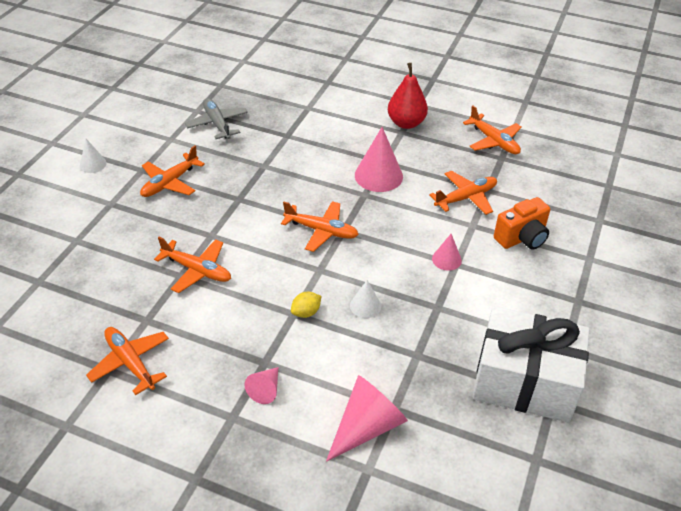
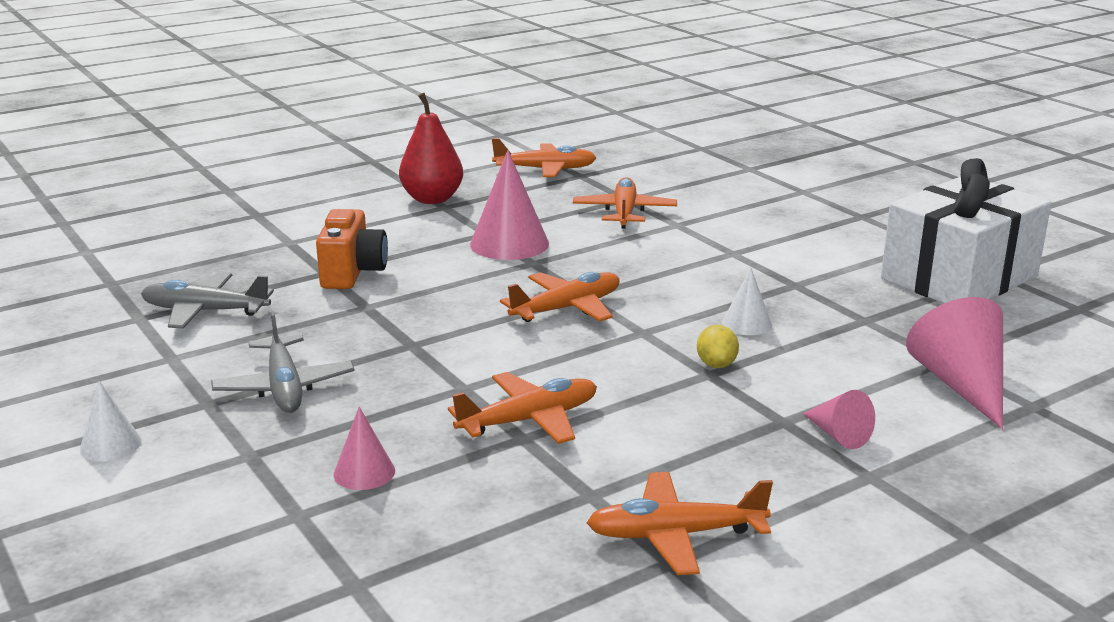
camera: 55 degrees left, 20 degrees down
(170, 183) = (284, 387): orange plane -> grey plane
(446, 259) = (719, 255): pink cone -> pink cone (364, 472)
(522, 238) = (732, 209): orange camera -> orange camera (352, 273)

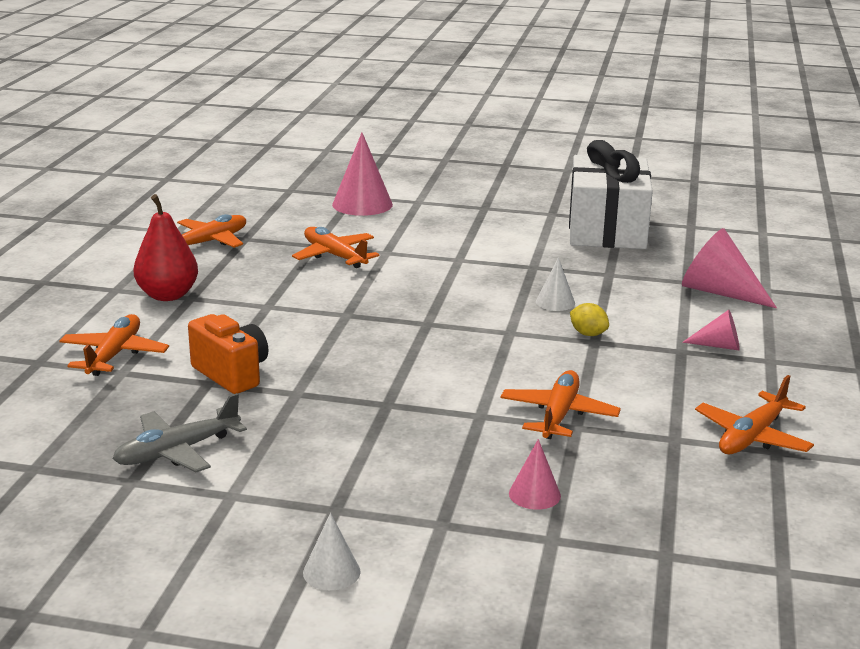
camera: 45 degrees left, 0 degrees up
(284, 387) = (365, 472): grey plane -> none
(509, 244) = (302, 307): pink cone -> pink cone (362, 204)
(567, 308) = (435, 336): orange plane -> orange plane (114, 355)

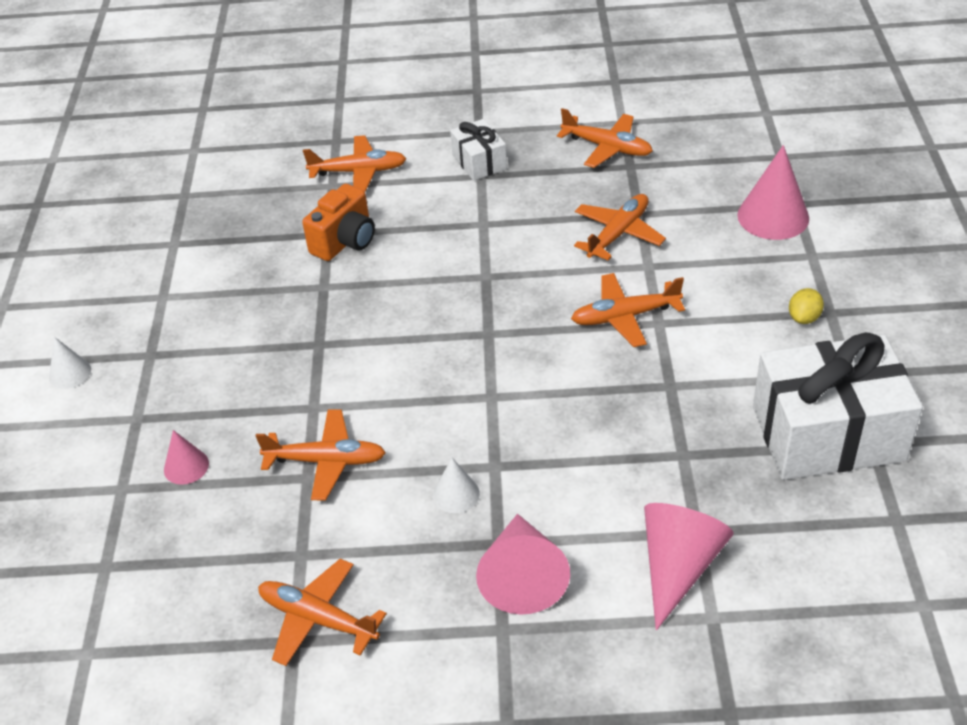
camera: 80 degrees right, 20 degrees up
(167, 295) = (479, 162): red pear -> white gift
(177, 451) = (217, 251): grey plane -> none
(443, 269) = (625, 316): none -> orange plane
(555, 302) = (580, 419): white cone -> white cone (456, 494)
(588, 334) = (510, 458): yellow lemon -> yellow lemon (804, 318)
(718, 346) = (522, 576): pink cone -> pink cone, size x1.83

